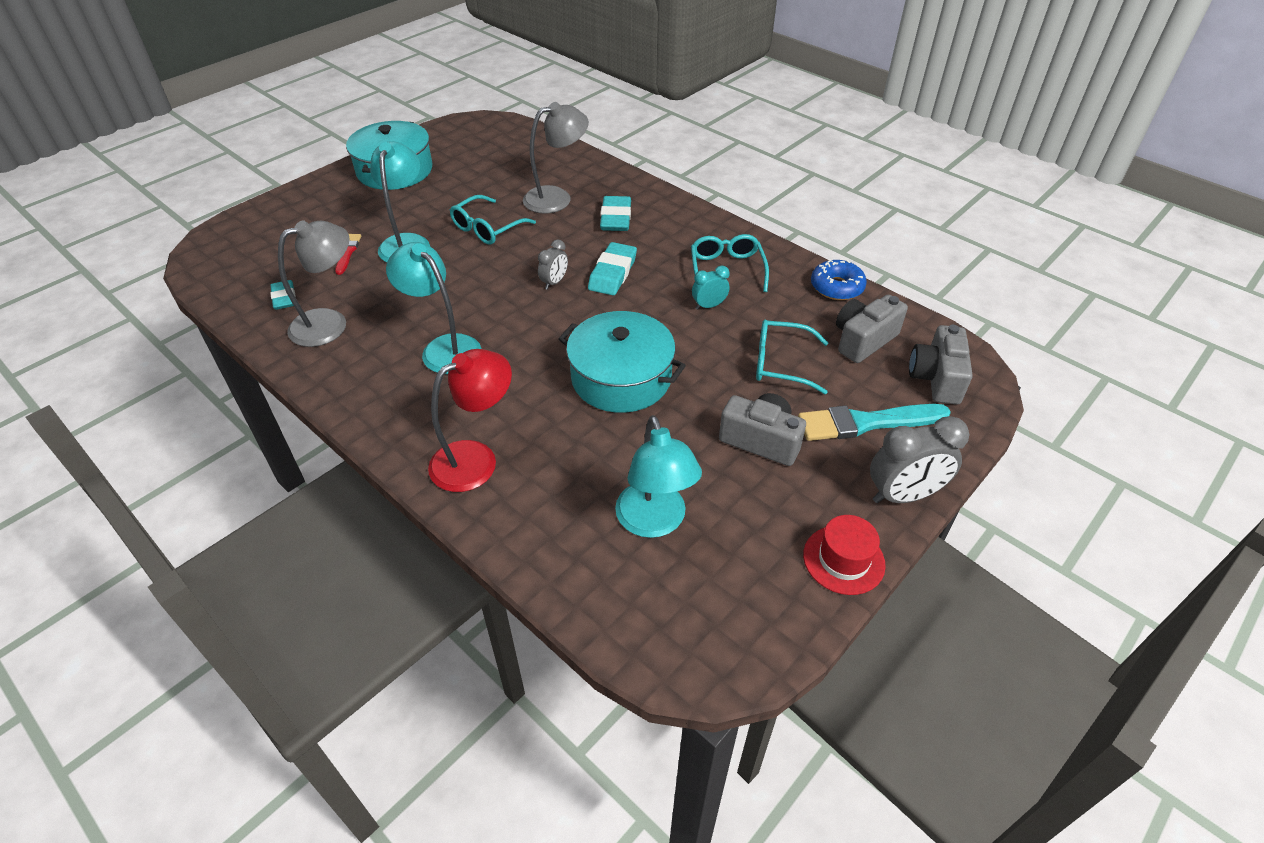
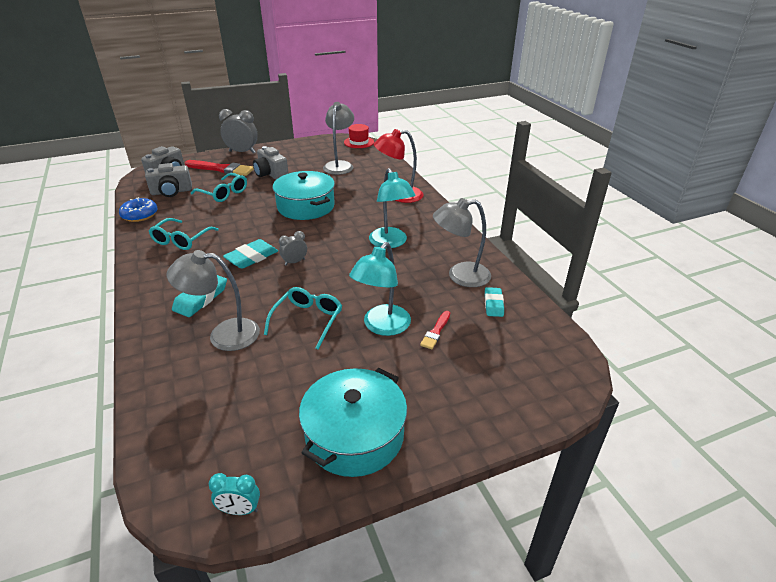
camera: 155 degrees left, 10 degrees down
(487, 228) = (307, 320): turquoise glasses -> turquoise glasses turned 45 degrees counterclockwise
(654, 522) = (340, 165): turquoise lamp -> grey lamp
(709, 306) = (220, 224): turquoise clock -> turquoise clock (240, 510)
(843, 559) = (285, 146): red hat -> red hat (359, 142)
(866, 423) = (221, 169): turquoise brush -> red brush

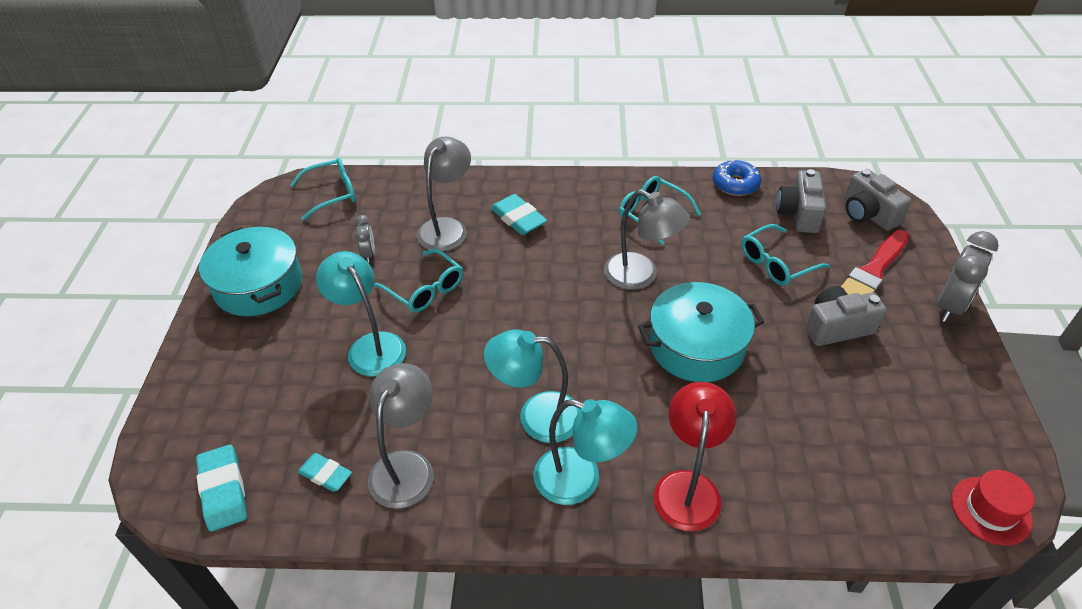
camera: 115 degrees right, 10 degrees up
(183, 448) = (332, 194): none -> turquoise glasses
(240, 510) = (255, 214): turquoise clock -> none
(252, 257) = (578, 266): turquoise eraser -> turquoise eraser (223, 490)
(294, 262) = (545, 302): grey clock -> grey clock (369, 254)
(340, 165) = (857, 435): grey lamp -> grey lamp (640, 276)
(419, 221) = (580, 480): none -> turquoise lamp
(436, 332) = (326, 390): red brush -> none

